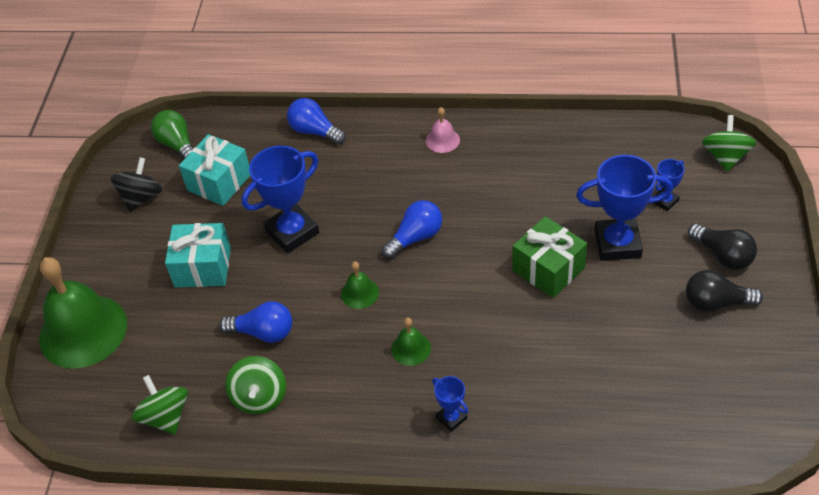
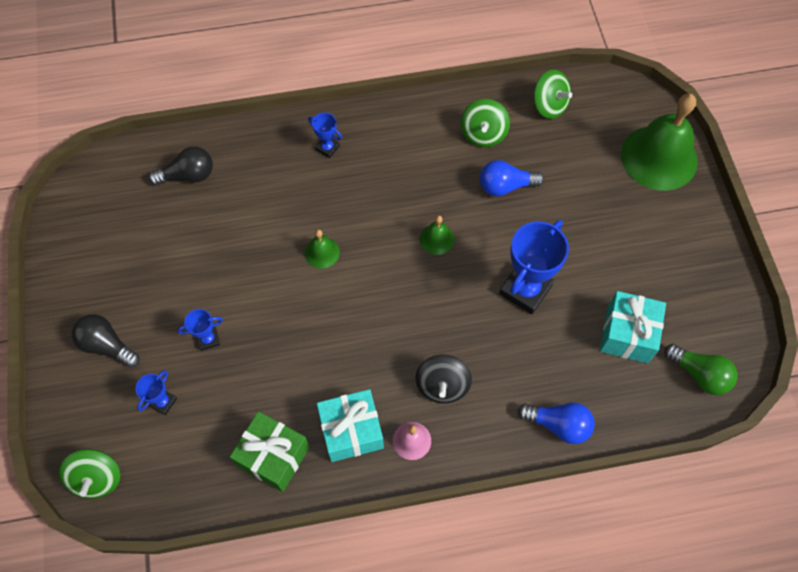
camera: 160 degrees right, 15 degrees up
(141, 197) = (695, 299): black spinning top -> black spinning top (442, 385)
(203, 267) = (590, 236): turquoise gift -> turquoise gift (351, 431)
(259, 397) = (483, 134): green spinning top -> green spinning top turned 150 degrees counterclockwise
(411, 348) = (375, 197): green bell -> green bell (322, 252)
(415, 237) = (404, 307): blue light bulb -> none
(548, 269) = (271, 297): green gift -> green gift (273, 456)
(617, 244) = (208, 339): blue trophy -> blue trophy, size x0.49
(716, 303) = (116, 292): black light bulb -> black light bulb (188, 175)

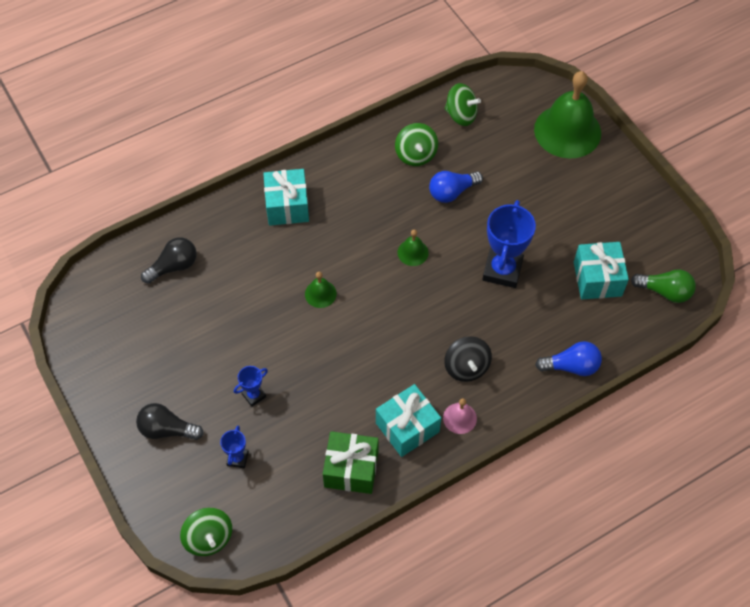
camera: 20 degrees left, 5 degrees down
(327, 148) = (287, 206): blue trophy -> turquoise gift

